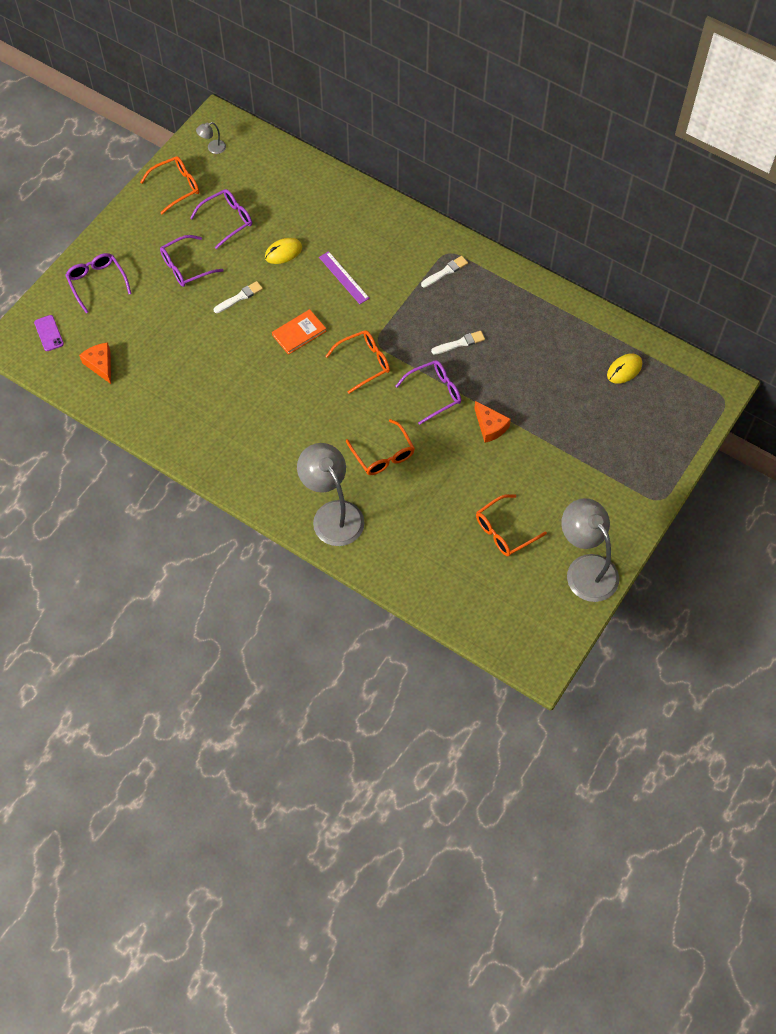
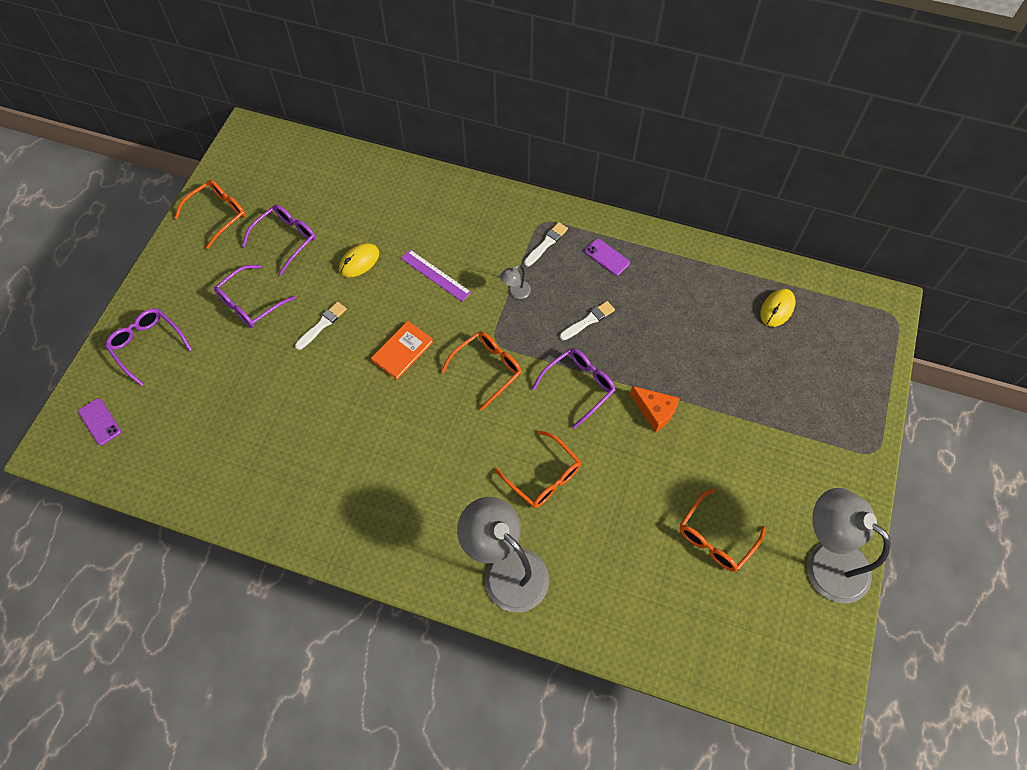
camera: 15 degrees left, 0 degrees up
(100, 365) = (172, 446): orange cheese -> none
(213, 148) = (250, 164): grey lamp -> grey lamp (515, 292)
(493, 294) = (607, 257): none -> purple phone

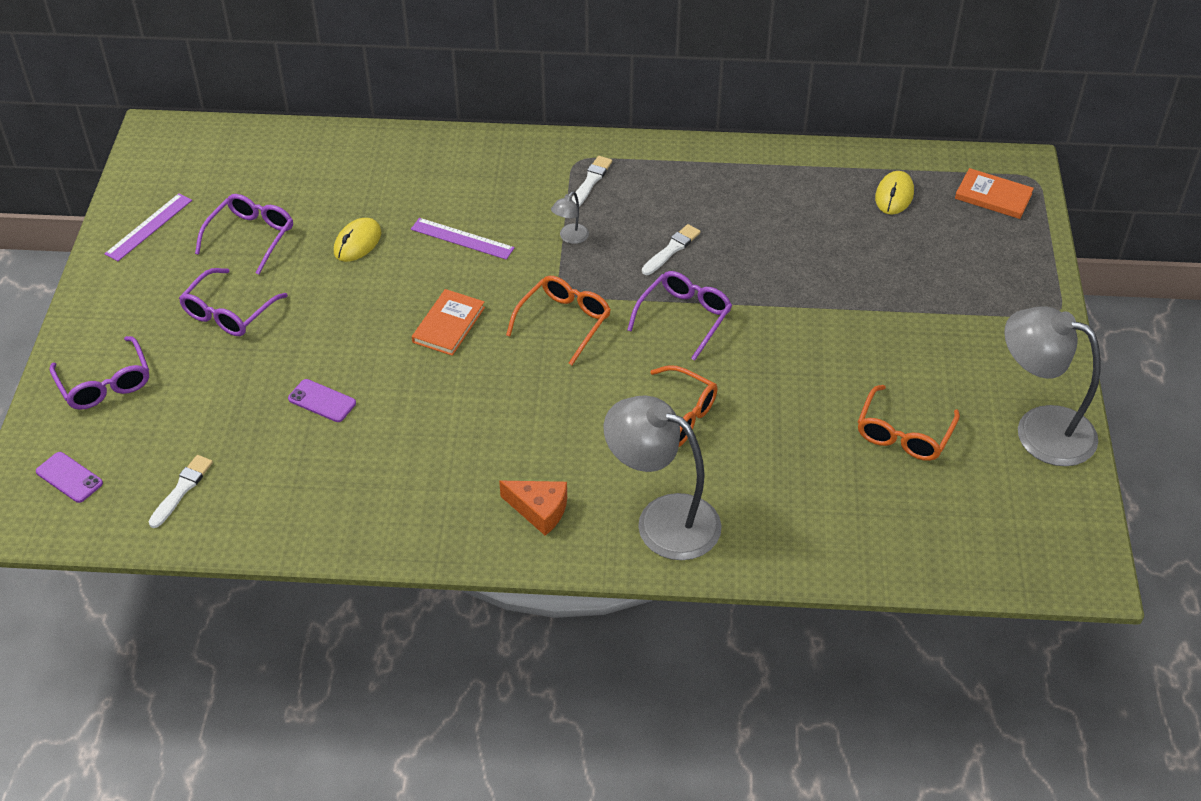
camera: 15 degrees left, 15 degrees down
(148, 345) = (105, 383): purple glasses -> purple glasses turned 150 degrees counterclockwise
(218, 215) = (149, 227): orange glasses -> purple ruler
(322, 325) = (333, 317): white brush -> white brush (181, 489)
(607, 257) = (671, 181): purple phone -> purple phone (322, 401)
(655, 411) = (786, 324): orange cheese -> orange cheese (539, 510)
(857, 327) = (993, 196): none -> orange book

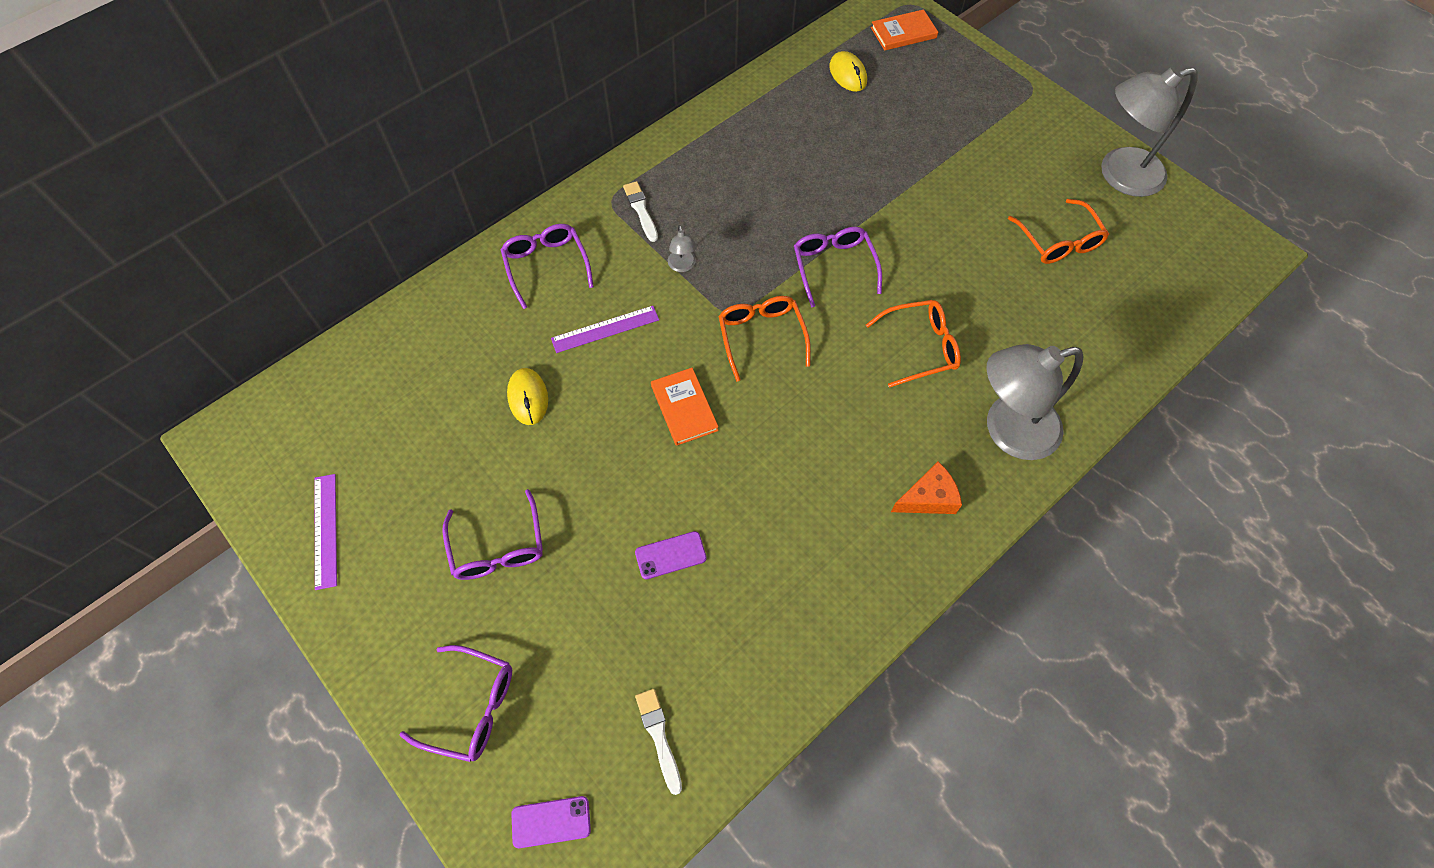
camera: 45 degrees left, 15 degrees up
(251, 237) = (431, 464): purple glasses -> purple glasses (546, 266)
(671, 249) = (761, 221): white brush -> none

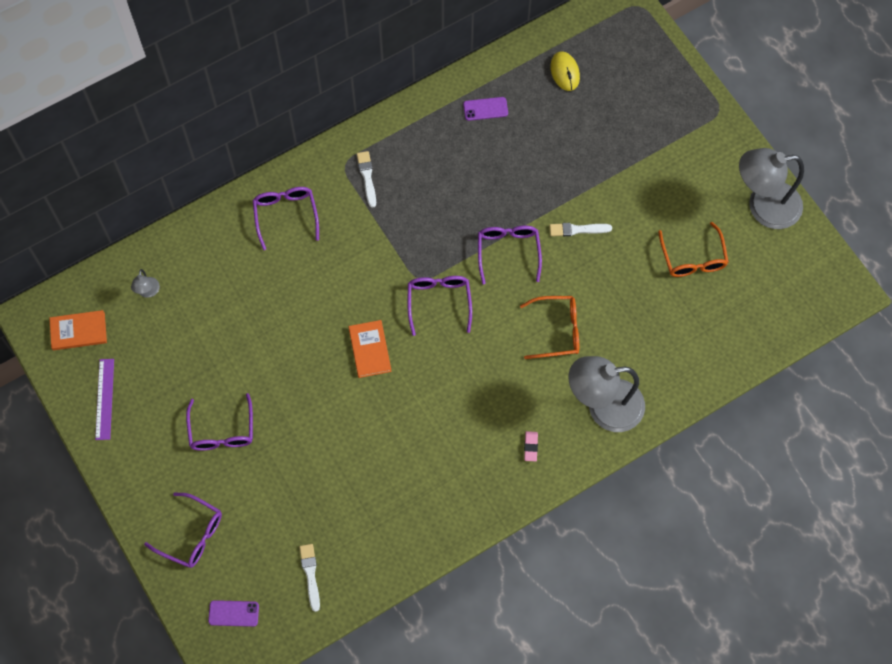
camera: 10 degrees right, 5 degrees up
(528, 398) = (257, 323): yellow mouse -> none
(605, 329) = (322, 277): purple ruler -> none
(670, 555) = (340, 457): purple phone -> purple phone (485, 109)
(682, 266) = (390, 232): grey lamp -> grey lamp (148, 292)
(761, 337) = (439, 302): orange glasses -> purple glasses
(903, 33) = (624, 36): orange book -> orange book (78, 331)
(911, 230) = (577, 229): none -> white brush
(928, 498) = (530, 447): orange cheese -> pink eraser

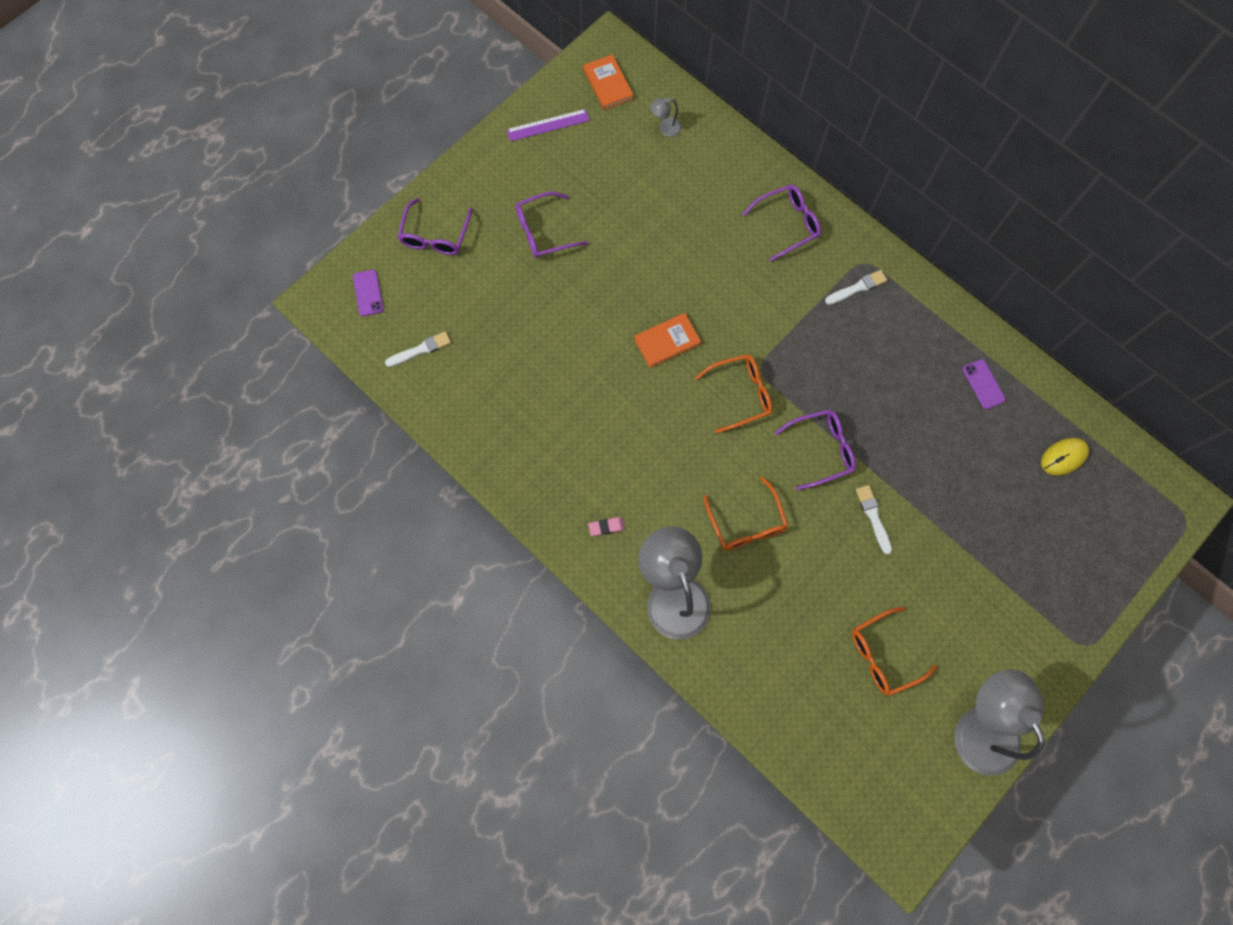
camera: 75 degrees right, 5 degrees up
(439, 302) = (740, 394): purple glasses -> orange glasses

